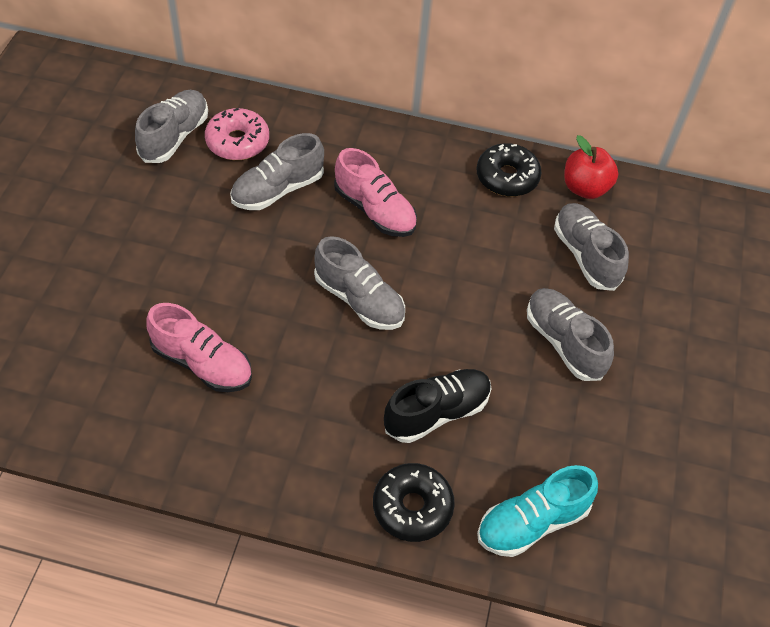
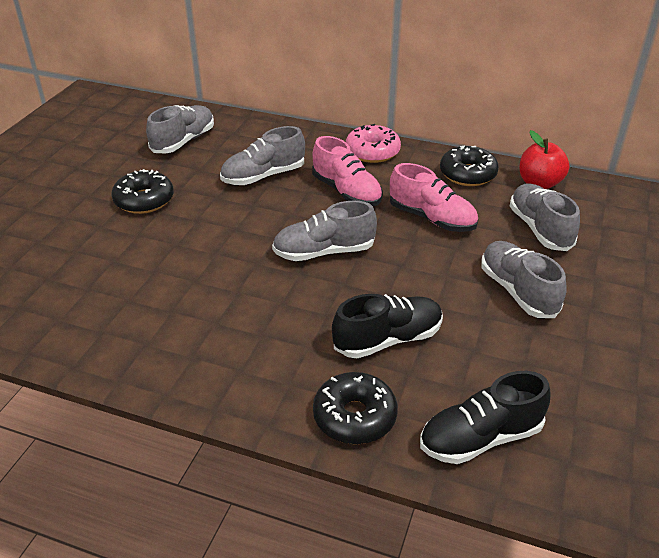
camera: 10 degrees right, 15 degrees down
(147, 233) = (144, 200): none -> black donut
(202, 363) = (170, 291): pink shoe -> pink shoe (432, 219)
(237, 142) = (235, 146): pink donut -> pink donut (372, 152)
(359, 300) = (324, 252): grey shoe -> grey shoe turned 120 degrees clockwise
(532, 522) = (480, 438): turquoise shoe -> black shoe

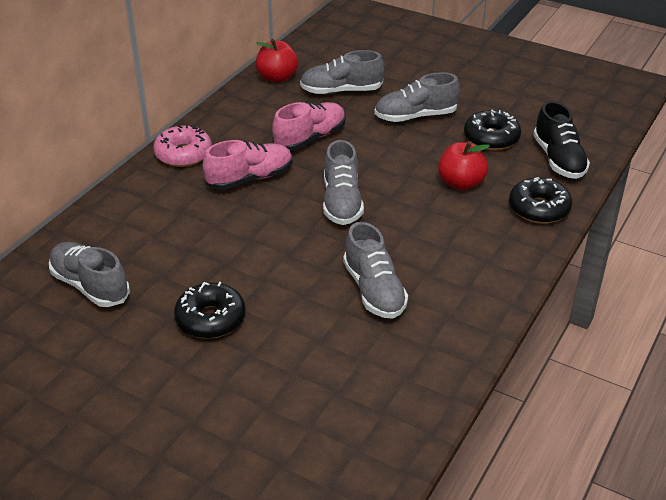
camera: 80 degrees left, 0 degrees up
(263, 176) = (198, 229): grey shoe -> grey shoe (374, 290)
(388, 339) = (461, 183): black shoe -> red apple
(467, 174) = (248, 108): black donut -> black donut (491, 138)

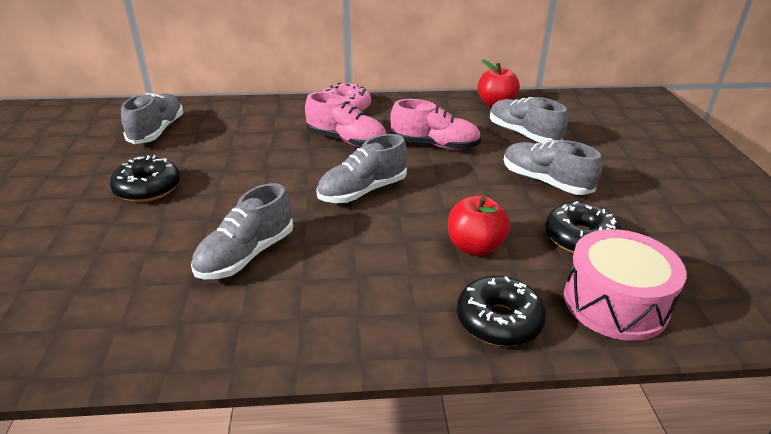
camera: 55 degrees right, 5 degrees down
(558, 159) = (615, 302): black shoe -> pink drum

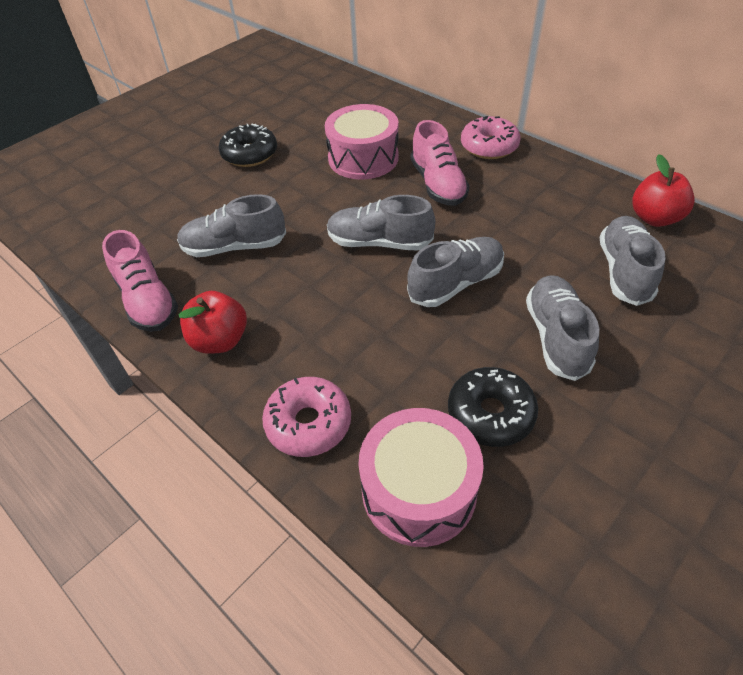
camera: 50 degrees right, 15 degrees up
(157, 131) = (316, 103): grey shoe -> grey shoe (456, 283)
(262, 149) = (363, 158): none -> pink drum
(435, 145) = (509, 232): pink shoe -> pink shoe (147, 301)
(474, 247) = (387, 352): red apple -> red apple (220, 340)
(498, 321) = (308, 423): black donut -> pink donut

